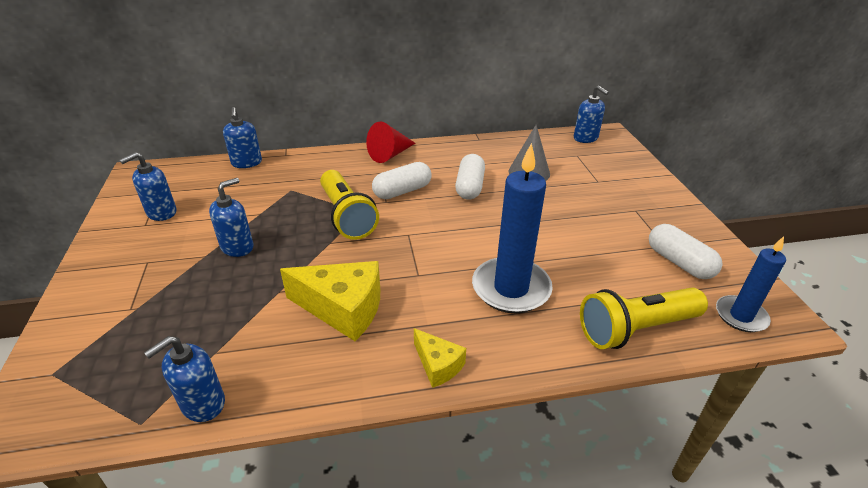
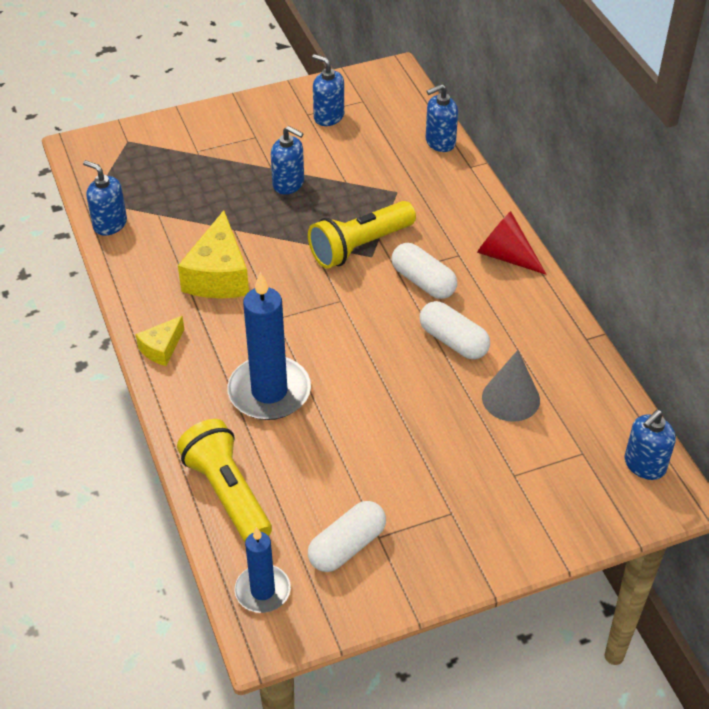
camera: 80 degrees right, 10 degrees up
(469, 187) = (453, 341): white capsule -> white capsule turned 45 degrees clockwise

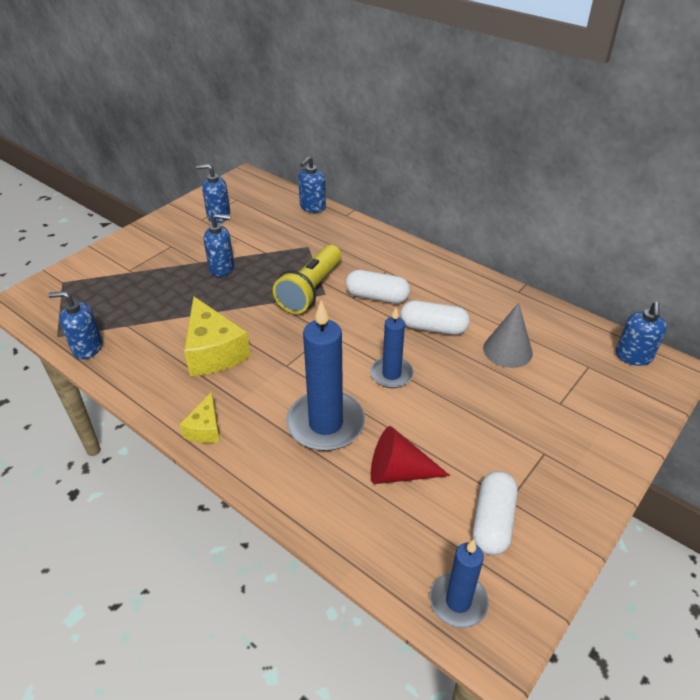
camera: 30 degrees left, 5 degrees down
(227, 493) = (357, 527): yellow flashlight -> none
(369, 371) = (391, 374): none -> blue candle
(506, 256) = (418, 260): red cone -> red cone (399, 472)

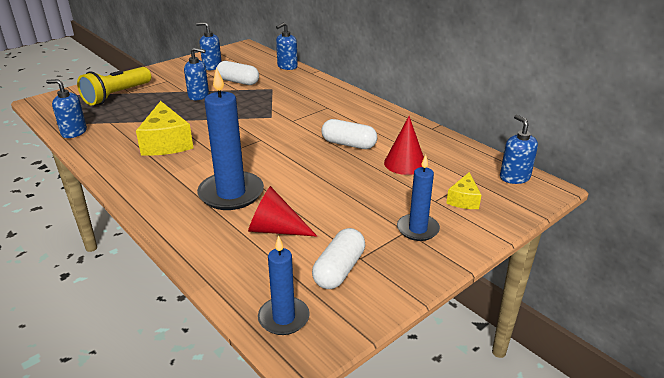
camera: 10 degrees right, 10 degrees down
(205, 428) = (135, 187): yellow cheese -> yellow cheese (464, 200)
(311, 290) = (261, 114): yellow flashlight -> yellow flashlight (117, 95)
(377, 297) = (312, 122): white capsule -> white capsule (238, 82)
(391, 374) = (300, 169): blue candle -> blue candle (417, 229)
(507, 350) = (405, 163): grey cone -> red cone
(633, 356) = (514, 177): blue soap dispenser -> blue soap dispenser turned 135 degrees clockwise

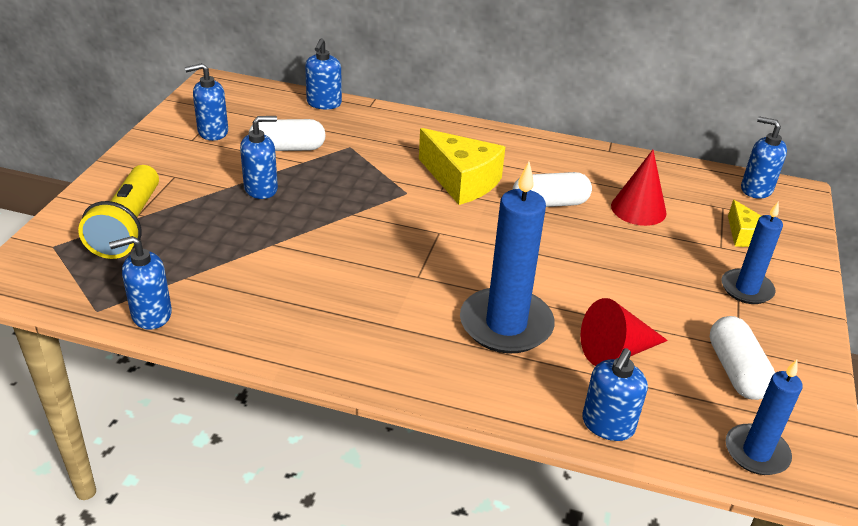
camera: 35 degrees left, 5 degrees up
(166, 143) = (320, 281): yellow cheese -> yellow cheese (461, 181)
(213, 263) = (607, 425): none -> blue soap dispenser

